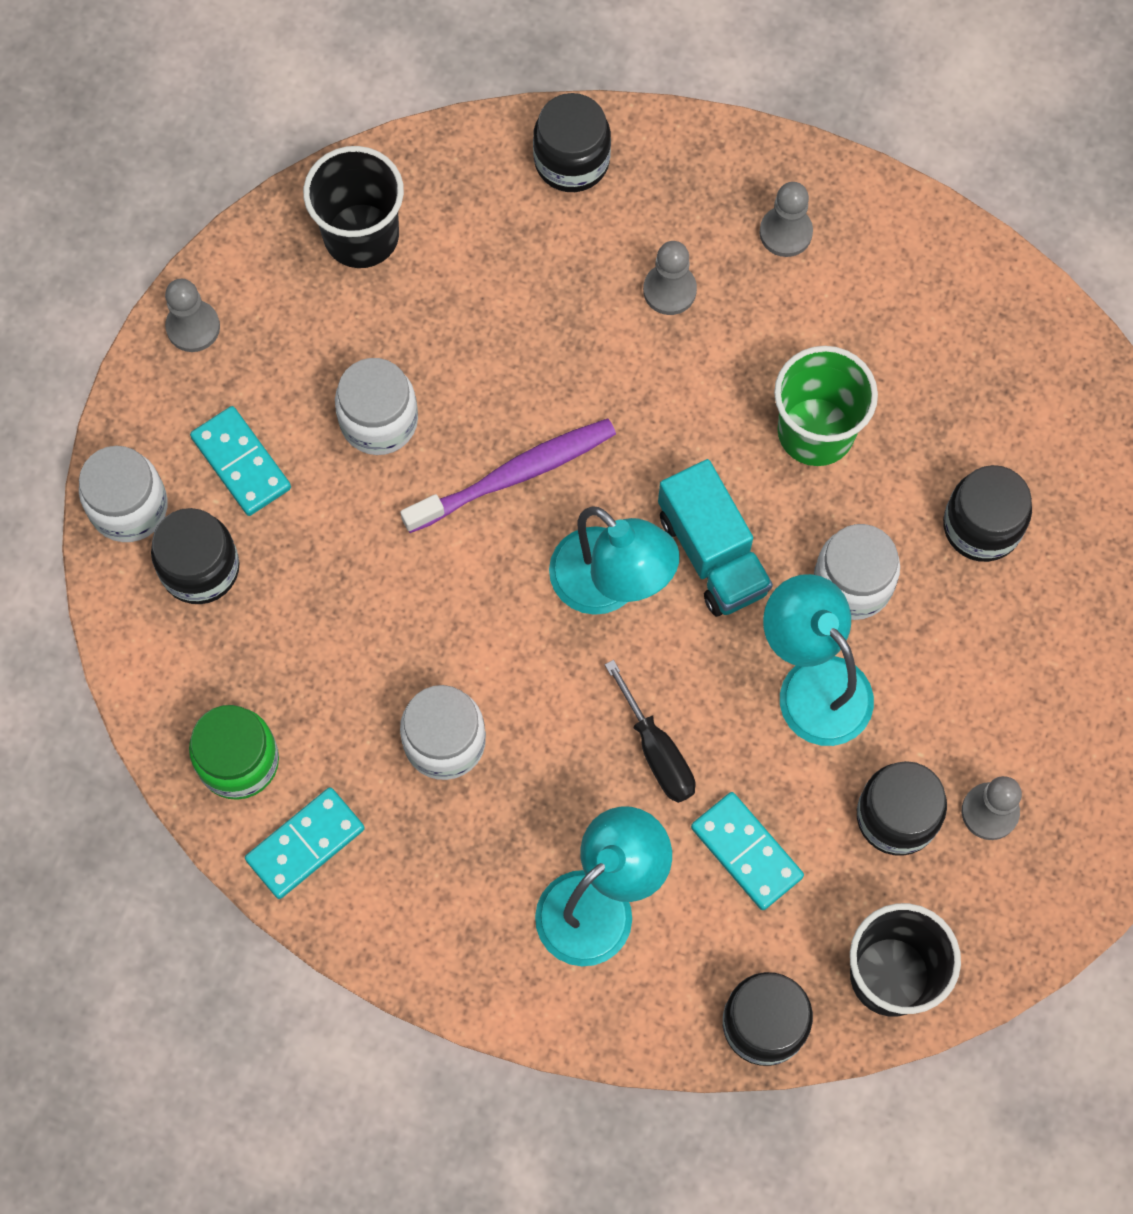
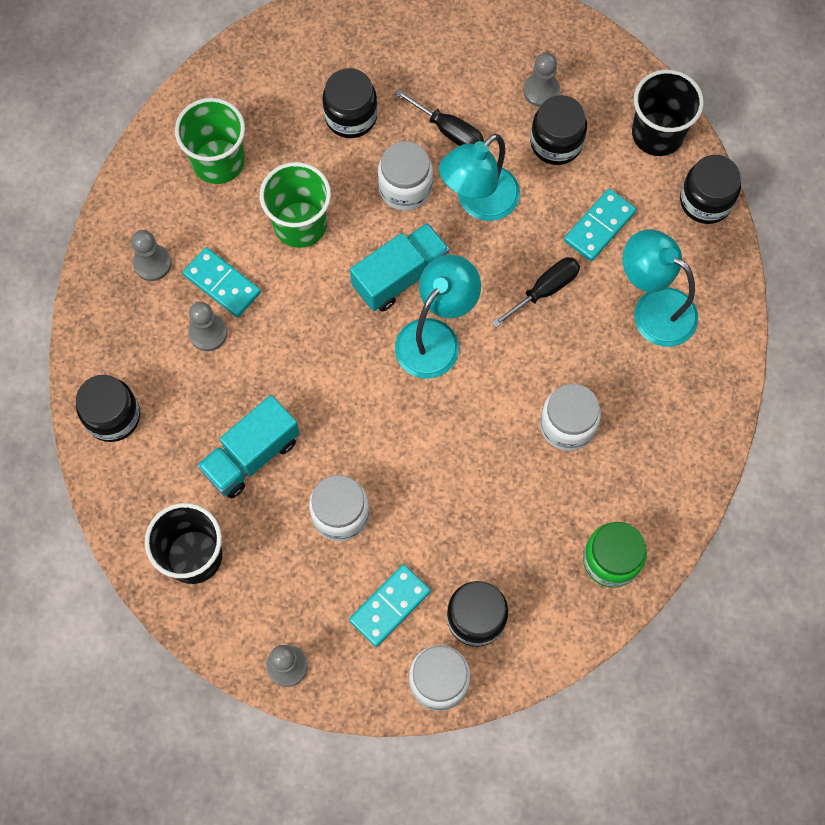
camera: 100 degrees left, 0 degrees up
(305, 844) = (659, 502): turquoise domino -> turquoise domino (222, 283)
(483, 322) = (251, 455): none -> turquoise truck
(514, 475) = (366, 413): purple toothbrush -> none
(932, 336) = (218, 161): none -> green cup
(938, 662) = (449, 131): none -> black screwdriver

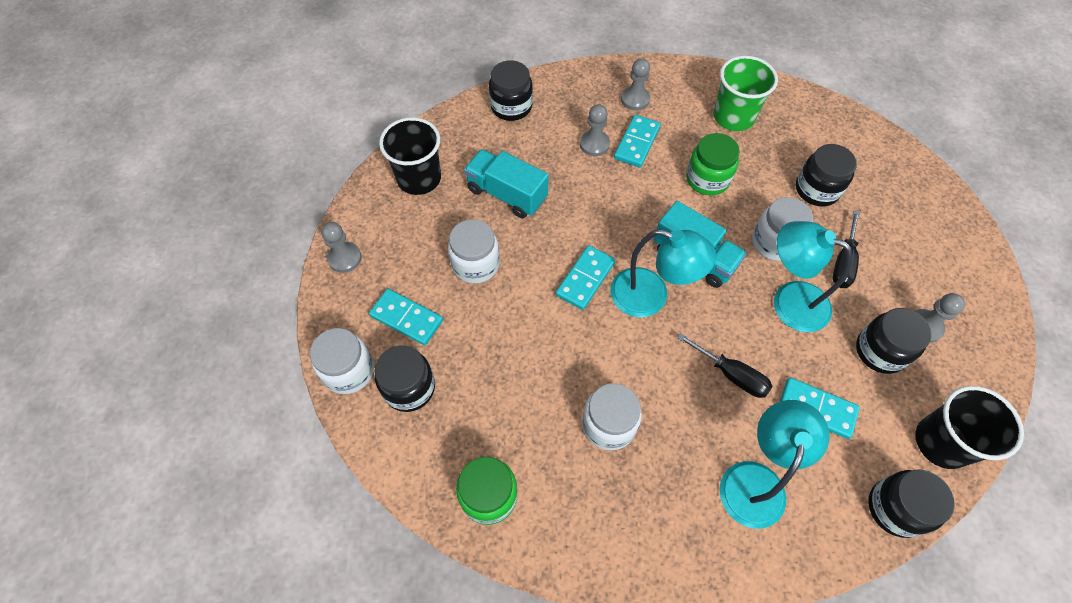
camera: 75 degrees right, 10 degrees down
(300, 224) = (707, 179): green cup -> green jar
(394, 399) = (585, 279): none -> turquoise domino

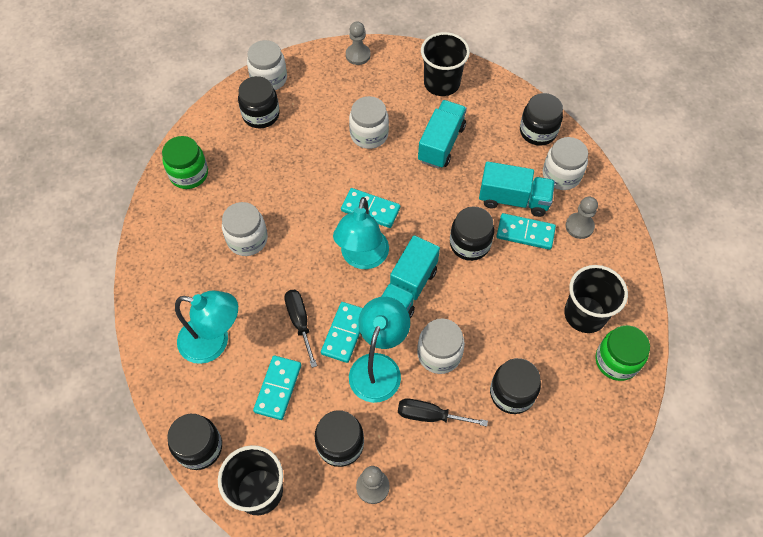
camera: 80 degrees right, 0 degrees up
(406, 318) = (314, 102): turquoise domino -> turquoise domino (344, 333)
(571, 100) = (561, 175): none -> white jar
(594, 144) = (513, 199): grey pawn -> turquoise truck
(644, 192) = (469, 244): none -> black jar
(707, 179) = (498, 294): green jar -> green jar (616, 361)
(731, 375) = (300, 322): black screwdriver -> black screwdriver turned 135 degrees clockwise
(733, 117) = (585, 314): green cup -> black cup

